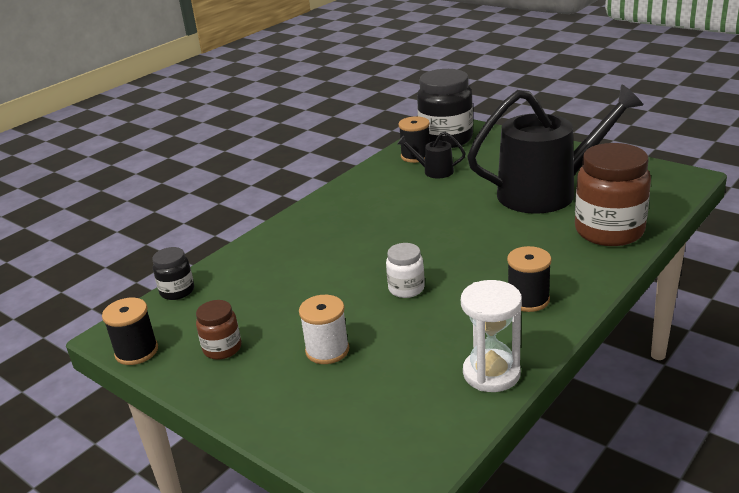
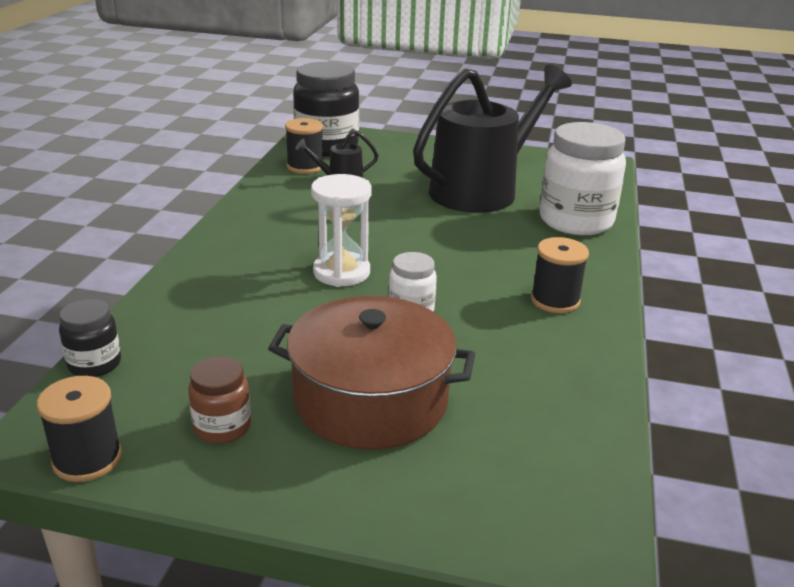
camera: 30 degrees left, 0 degrees up
(327, 350) = (371, 399): white spool -> brown pot
(491, 373) = (583, 386): white hourglass -> white hourglass (341, 272)
(609, 231) = (576, 221): brown jar -> white jar

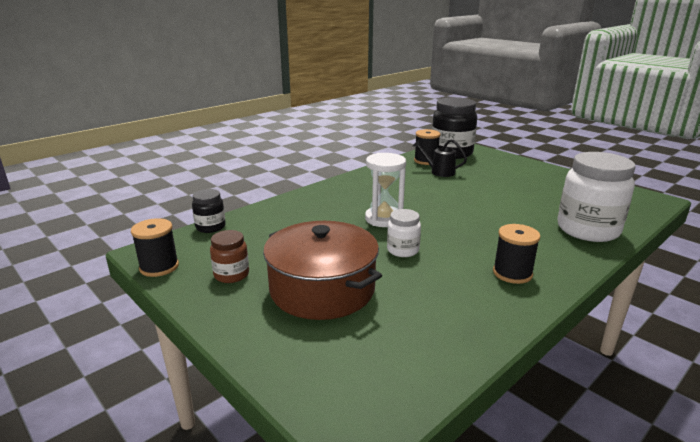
camera: 35 degrees right, 5 degrees down
(482, 190) = (532, 196): black watering can -> none

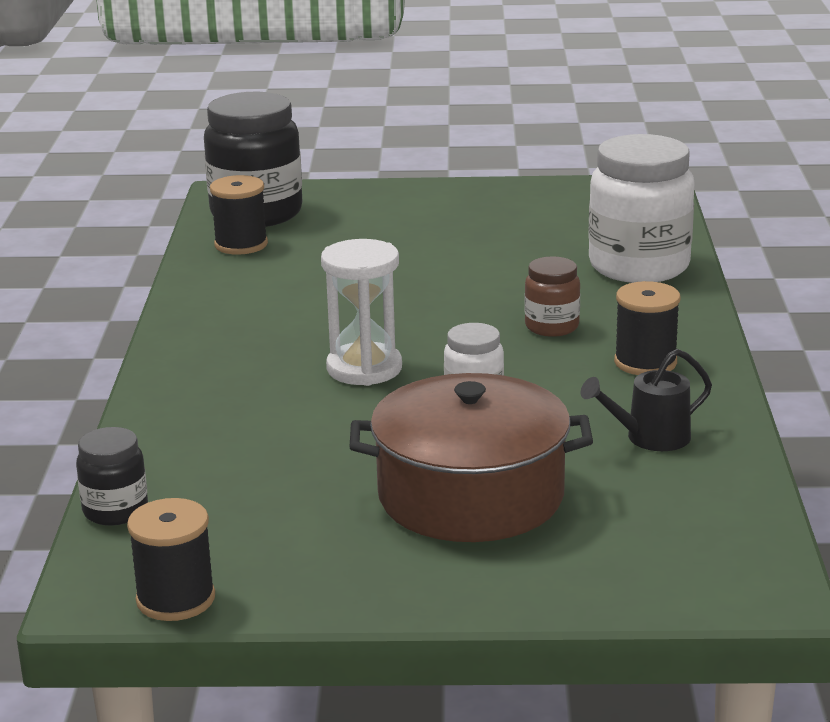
camera: 45 degrees left, 0 degrees up
(231, 275) = (313, 547): brown jar -> brown jar (552, 327)
(439, 172) = (300, 257): black watering can -> black watering can (649, 438)

